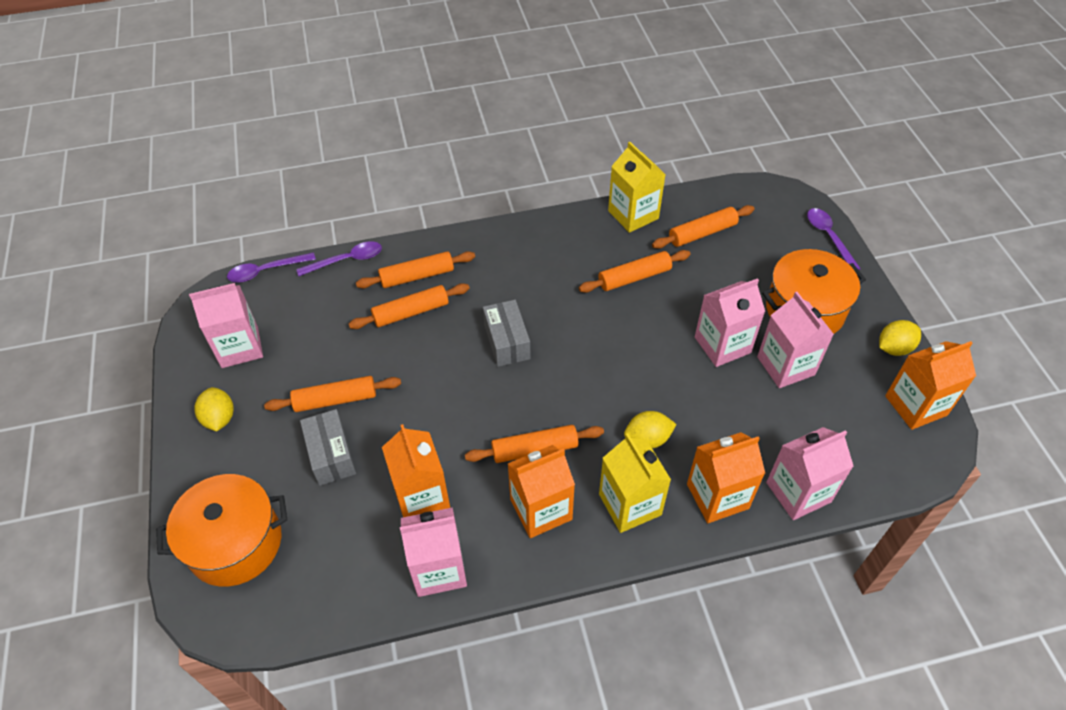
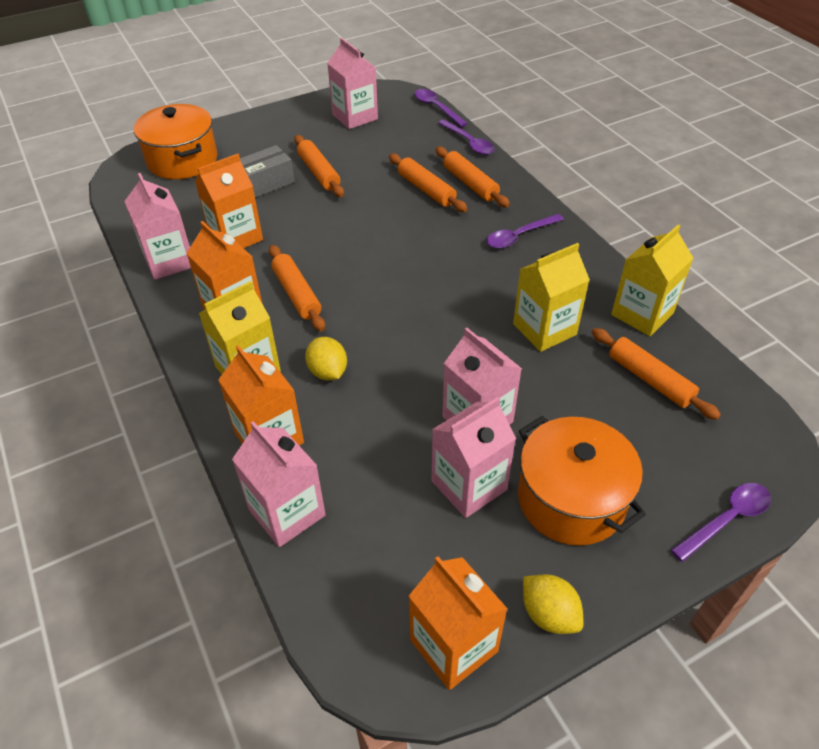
camera: 75 degrees right, 5 degrees down
(219, 418) = (286, 126): yellow lemon -> none
(507, 342) = (415, 253): grey box -> none
(511, 261) = (519, 236): none -> purple spoon
(634, 277) = (544, 329): orange rolling pin -> yellow carton

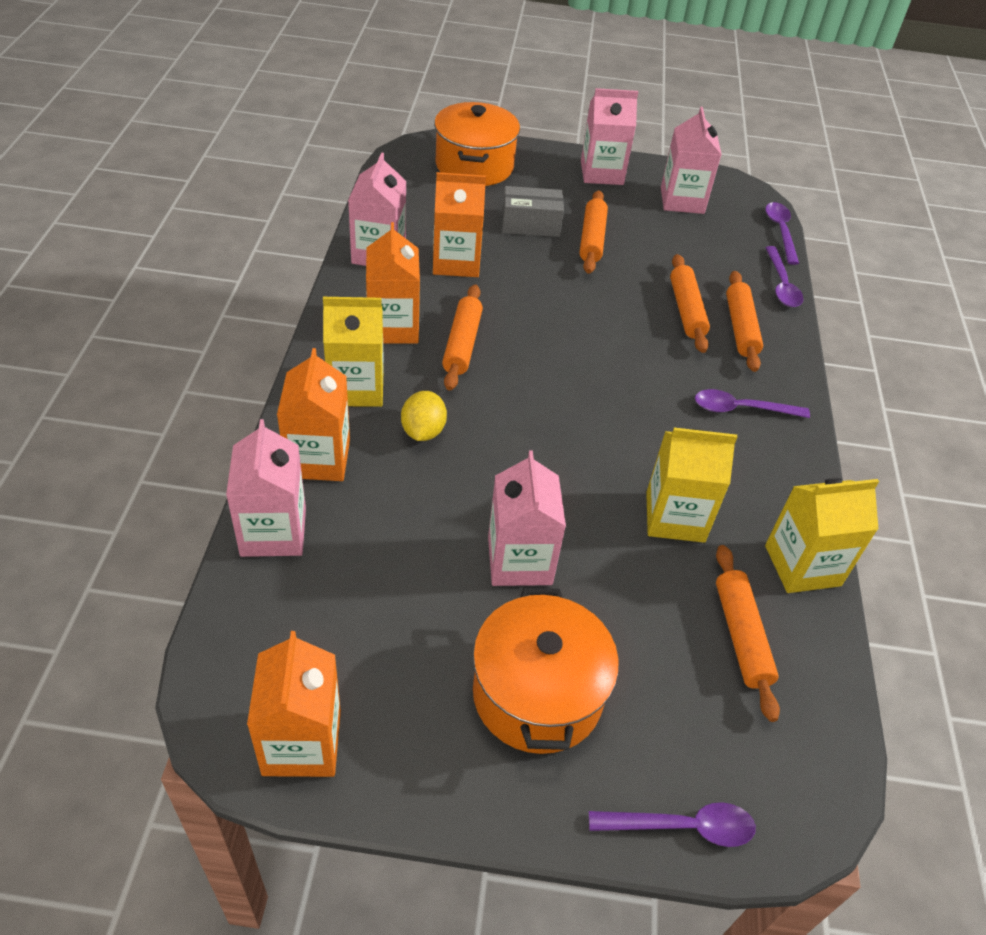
camera: 30 degrees right, 0 degrees up
(469, 485) = (452, 615): pink carton -> pink carton (601, 173)
(549, 614) = (411, 780): yellow lemon -> none

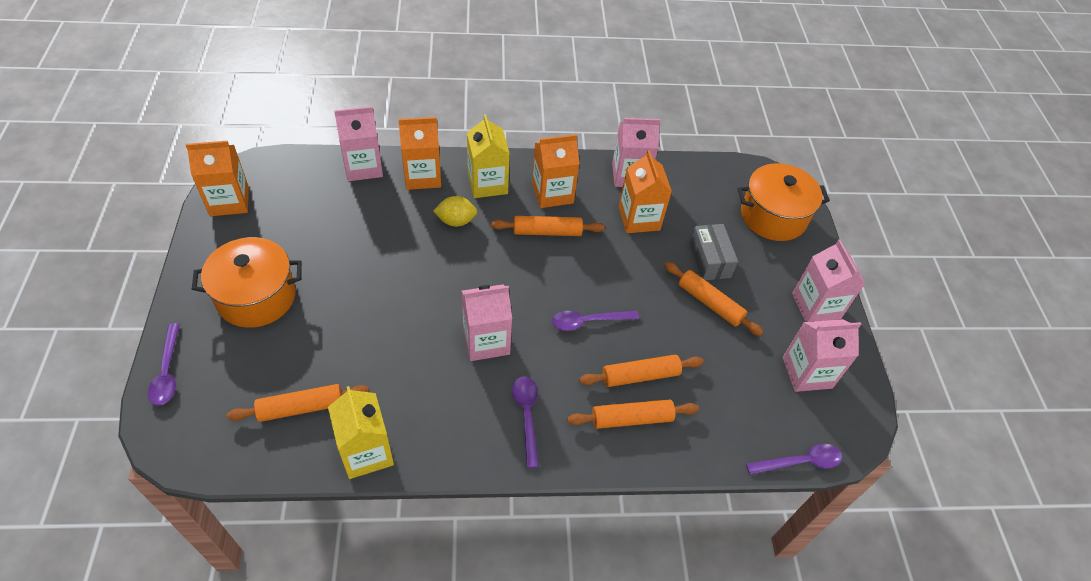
camera: 80 degrees right, 5 degrees up
(519, 560) = (354, 280): pink carton -> pink carton (486, 341)
(592, 239) = (710, 303): orange rolling pin -> orange rolling pin turned 45 degrees clockwise
(675, 517) = (402, 367): yellow carton -> none
(781, 285) = (710, 457): purple spoon -> purple spoon (588, 321)

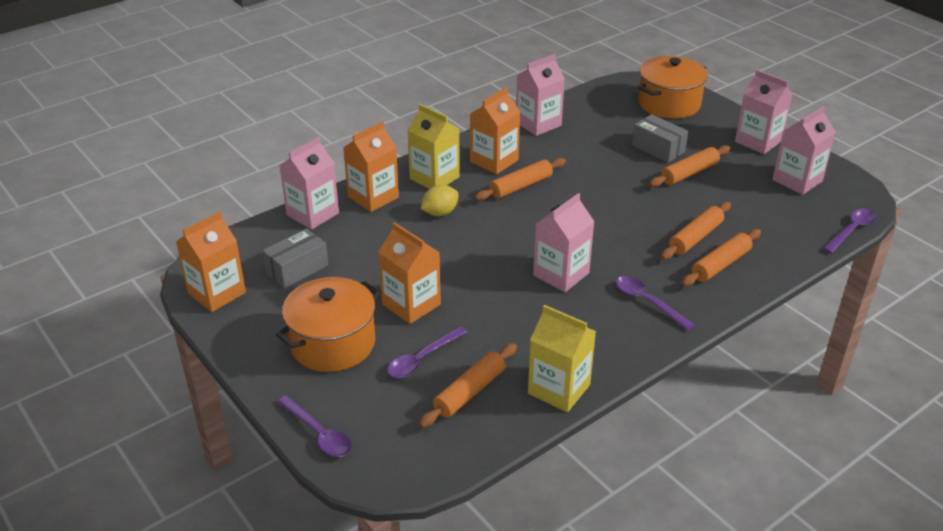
camera: 30 degrees left, 15 degrees down
(301, 212) = (297, 269): none -> grey box
(588, 321) = (620, 225): purple spoon -> purple spoon (422, 359)
(639, 218) = (578, 147): orange carton -> orange carton (411, 304)
(710, 303) = (689, 173): orange rolling pin -> orange rolling pin turned 45 degrees counterclockwise

